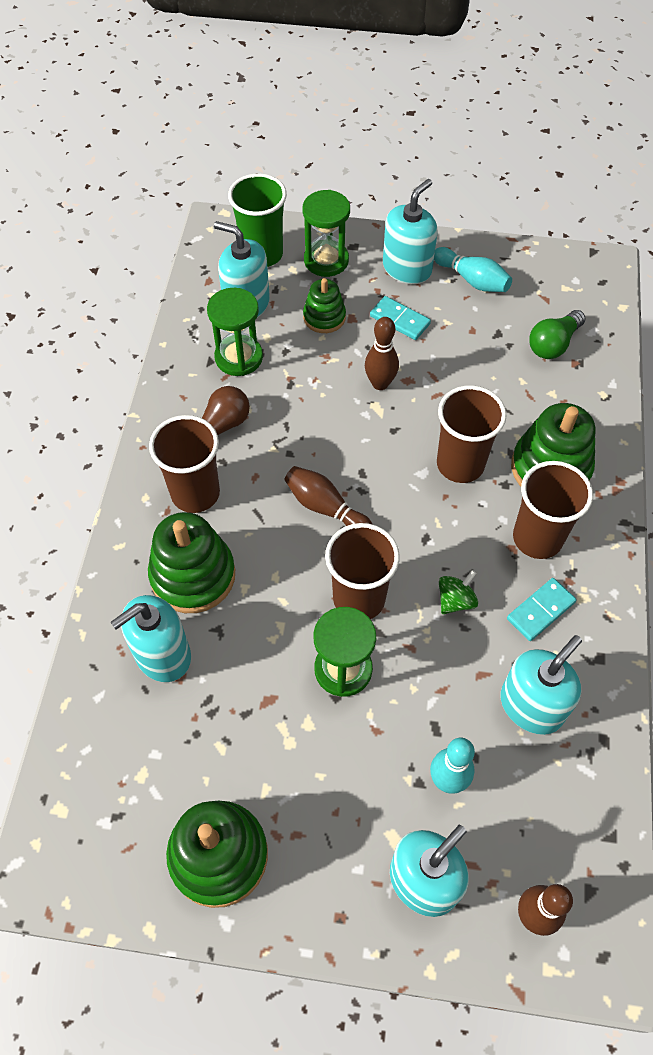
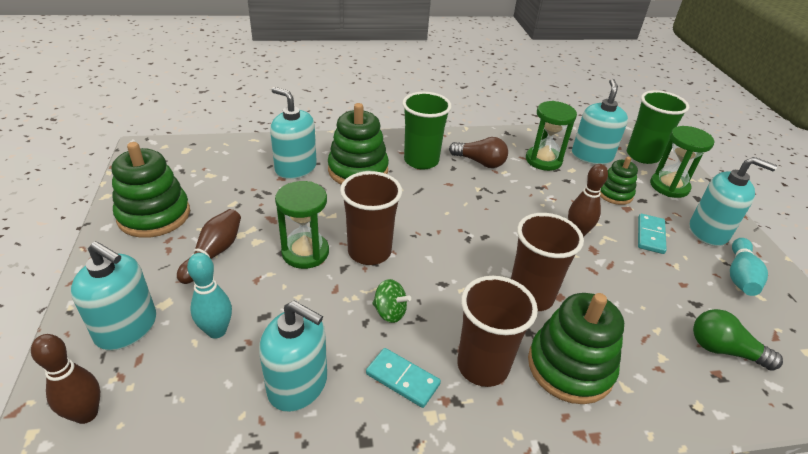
camera: 70 degrees right, 20 degrees down
(195, 493) = (421, 161): brown cup -> green cup
(325, 508) = (442, 221): brown bowling pin -> brown bowling pin (214, 253)

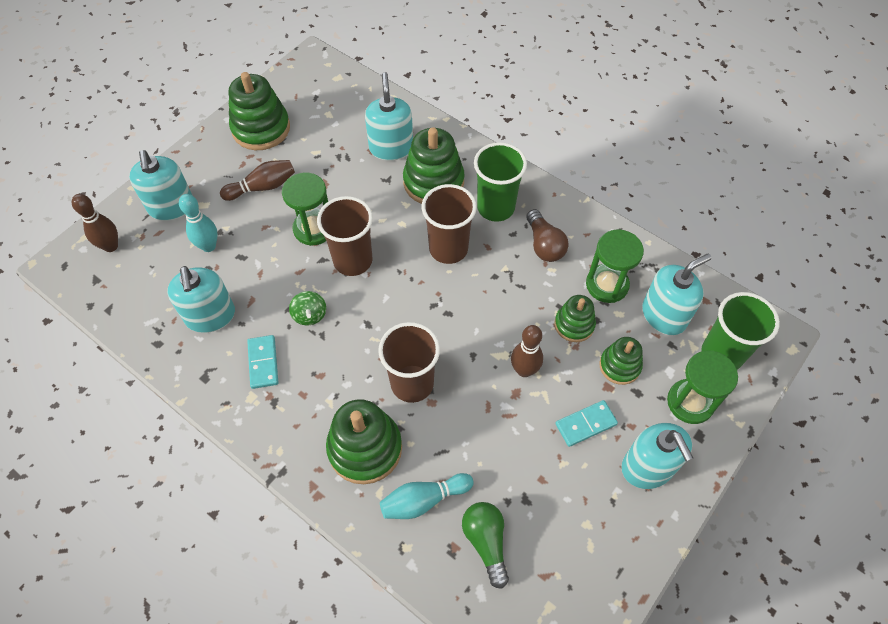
camera: 50 degrees right, 20 degrees up
(482, 366) = (315, 397): brown cup -> brown cup (448, 249)
(561, 190) = (574, 324): none -> green stacking toy
(740, 276) = (604, 519): turquoise bowling pin -> turquoise bowling pin (424, 500)

